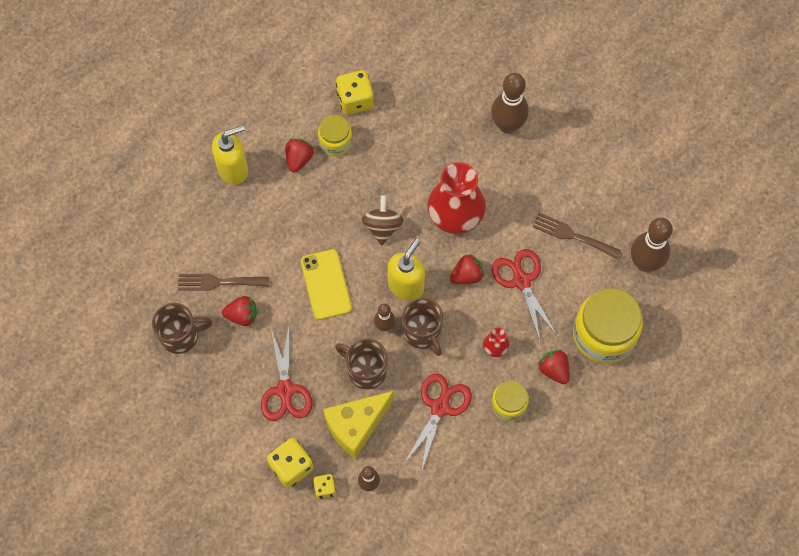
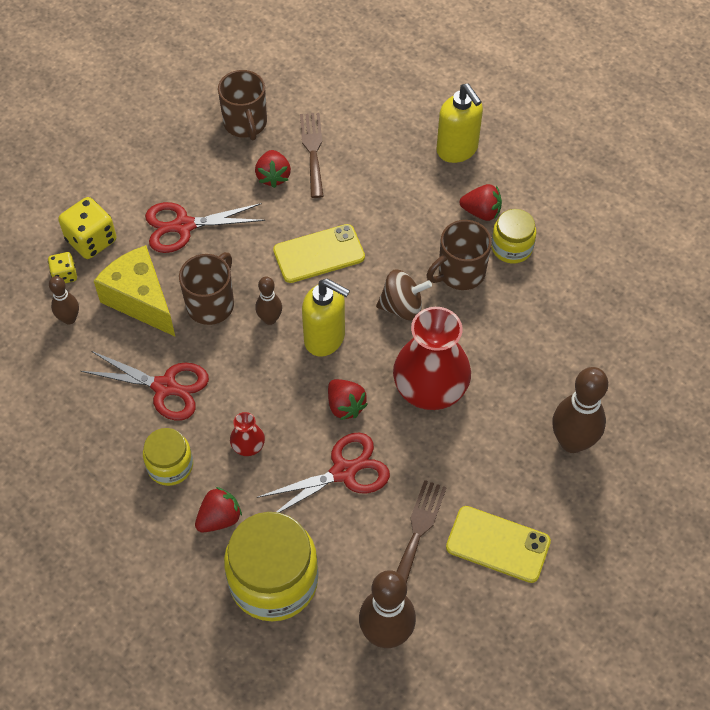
camera: 85 degrees right, 10 degrees down
(355, 100) = (574, 263): yellow dice -> none
(422, 332) = (263, 361): brown mug -> brown mug (460, 273)
(583, 184) = (498, 544): none -> yellow phone

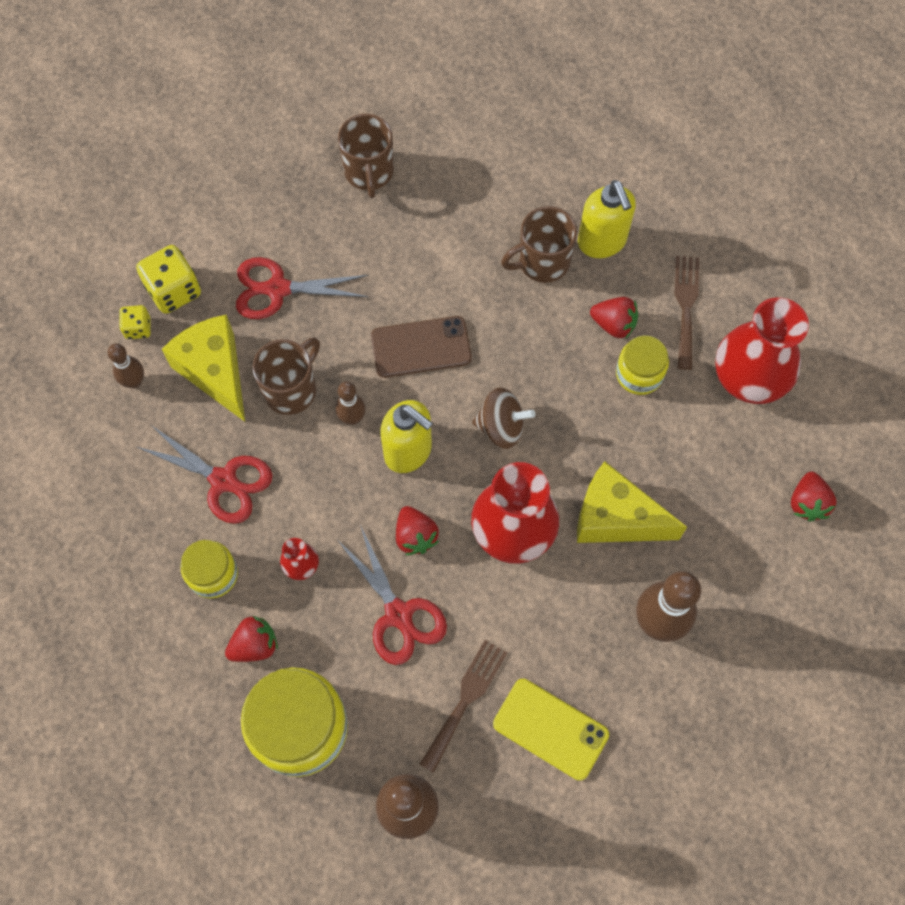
camera: 10 degrees right, 10 degrees up
(273, 176) = (388, 243): red strawberry -> red strawberry (807, 503)
(313, 151) = (438, 218): brown fork -> brown fork (686, 306)
(319, 254) = (421, 347): yellow phone -> brown phone
(343, 472) = (398, 614): red scissors -> red scissors turned 75 degrees clockwise
(460, 273) = (574, 396): brown mug -> brown mug (542, 262)
(516, 364) = (615, 518): none -> yellow cheese
(606, 235) = (750, 376): none -> red vase

